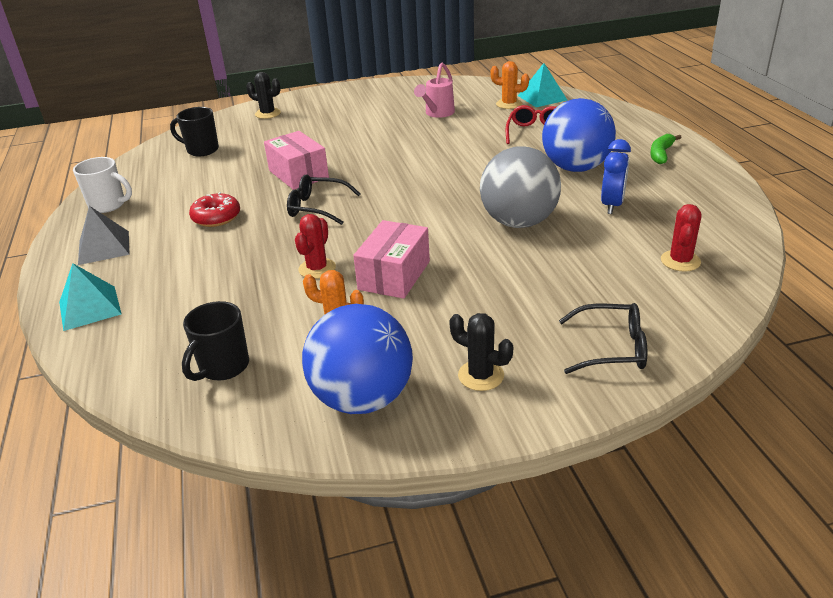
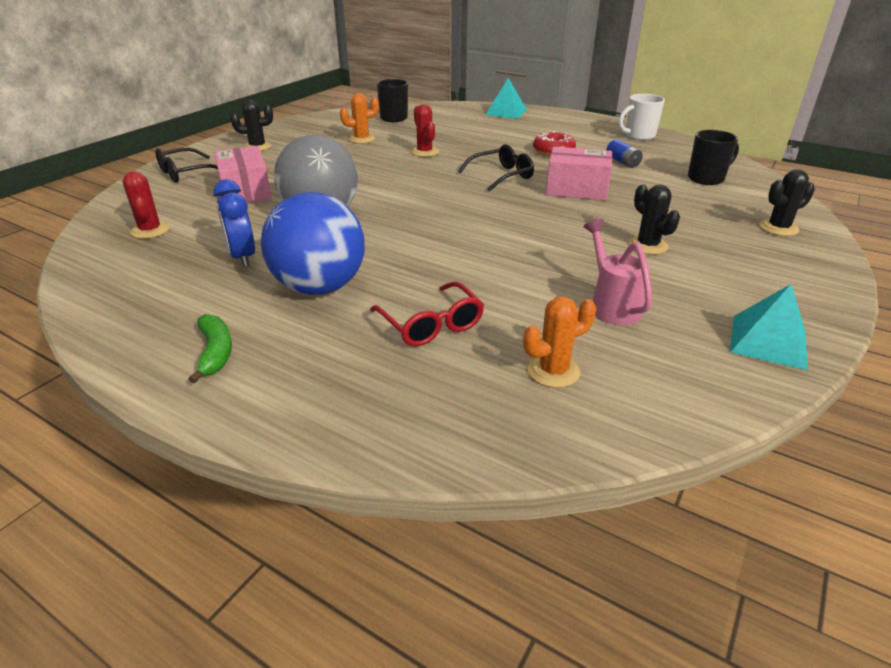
camera: 135 degrees right, 0 degrees up
(104, 247) = (572, 125): grey pyramid -> none
(204, 184) = (622, 162): none -> blue battery
(354, 128) = (647, 245): none -> black cactus
(362, 398) = (309, 128): blue ball -> none
(394, 275) = (369, 163): pink box -> pink box (246, 191)
(542, 97) = (526, 417): turquoise pyramid -> turquoise pyramid (768, 341)

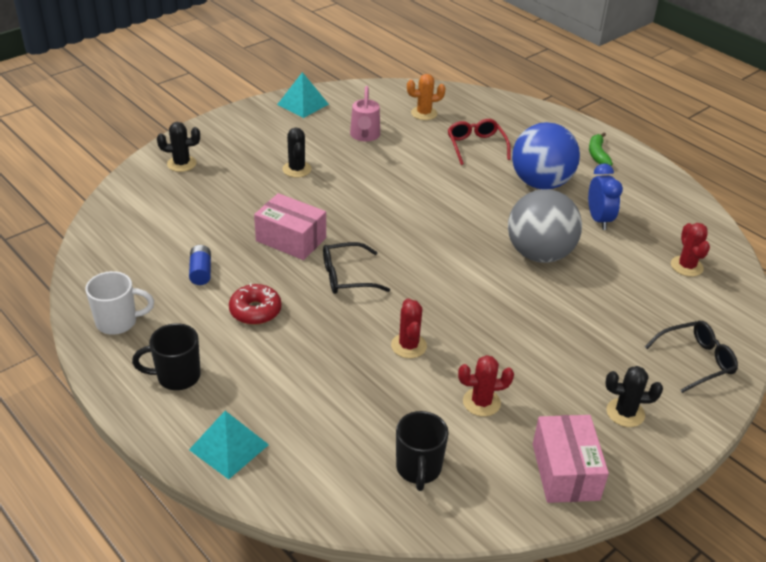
camera: 165 degrees left, 5 degrees up
(246, 191) = (616, 307): pink box -> pink box (565, 471)
(361, 139) = (481, 402): orange cactus -> red cactus
(706, 179) = (153, 227): black mug -> black mug (177, 376)

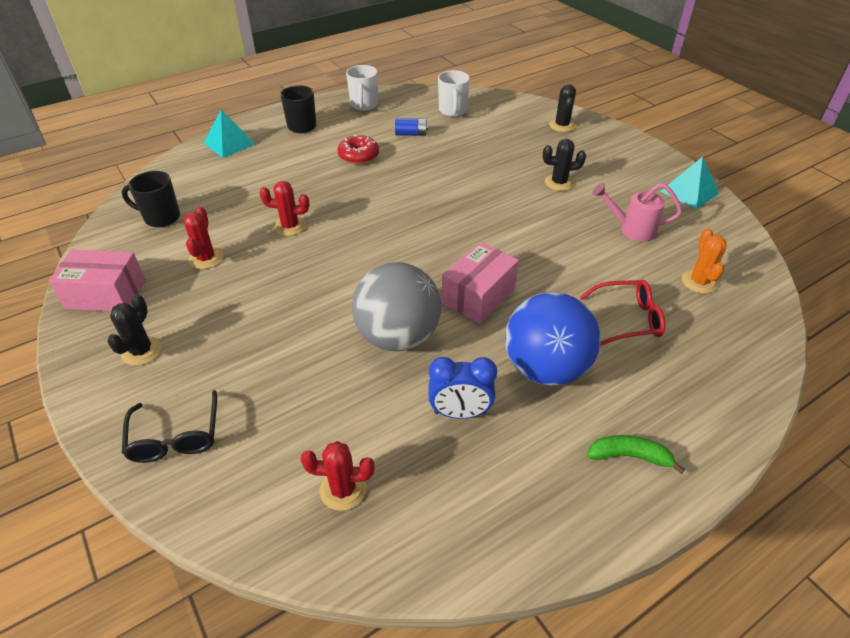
camera: 100 degrees right, 5 degrees up
(142, 242) = (452, 111): none -> white mug
(291, 239) = (447, 175): pink box -> pink box (478, 295)
(347, 277) = (389, 201): black glasses -> none

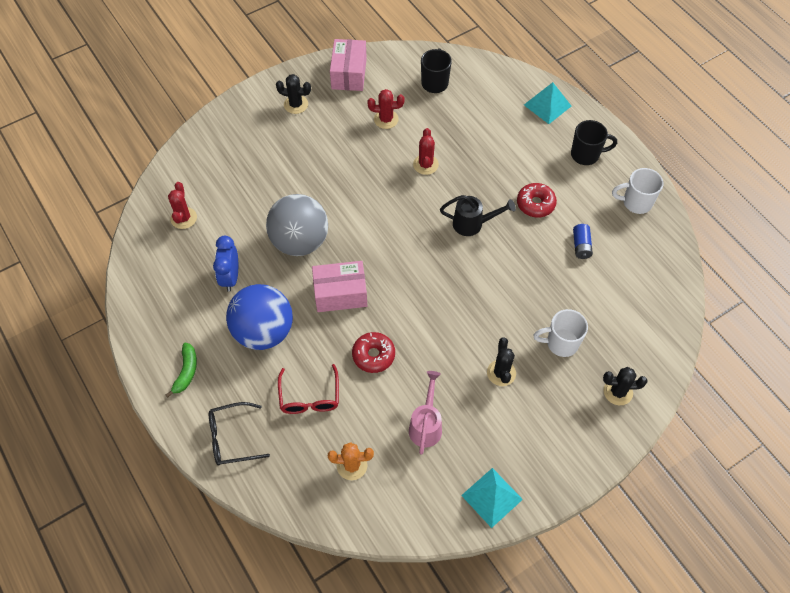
camera: 90 degrees right, 15 degrees up
(175, 437) = (228, 135): black glasses -> black glasses (232, 438)
(380, 194) = (473, 224): none -> black watering can
(452, 111) = (635, 284): white mug -> white mug (561, 343)
(478, 295) = (340, 293): pink box -> pink box turned 45 degrees counterclockwise
(558, 267) = (373, 355): none -> red donut

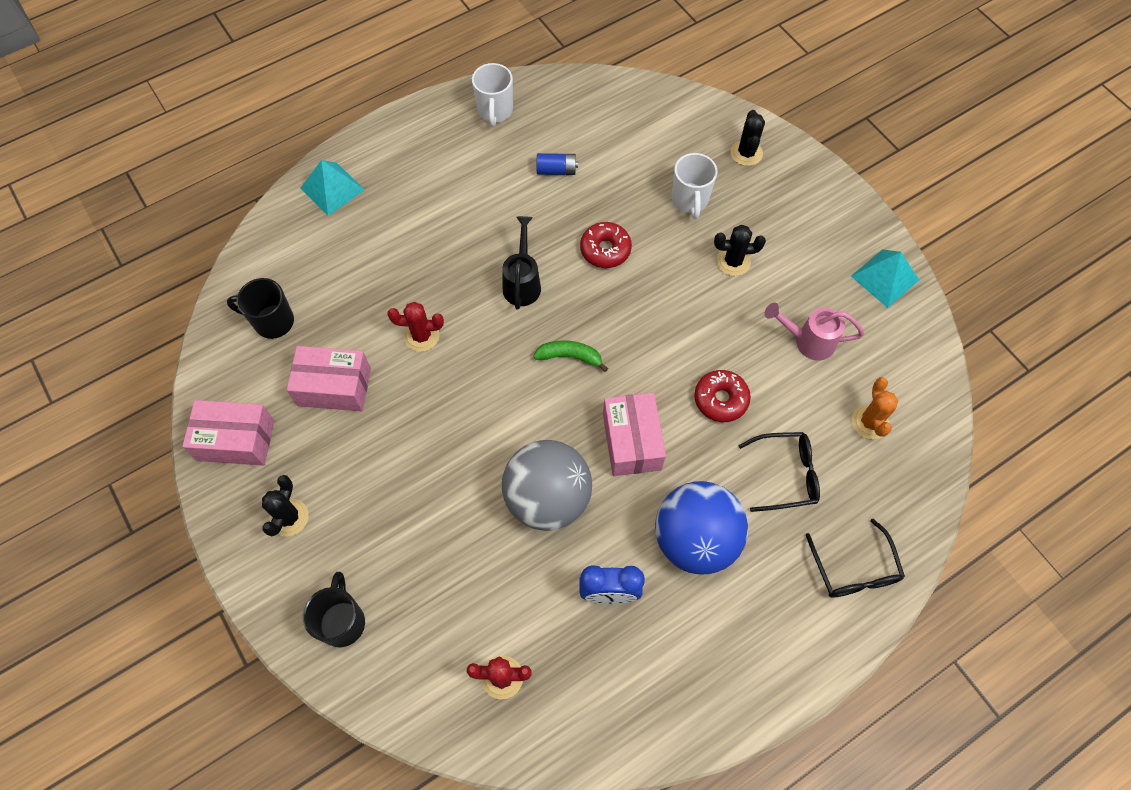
camera: 90 degrees left, 5 degrees up
(186, 372) = (765, 642): green banana -> green banana (570, 357)
(309, 397) = (786, 474): red glasses -> black glasses
(386, 119) = (334, 387): red cactus -> pink box
(535, 204) = (493, 212): red donut -> red donut (605, 250)
(586, 155) = (419, 154): black mug -> black mug (343, 621)

